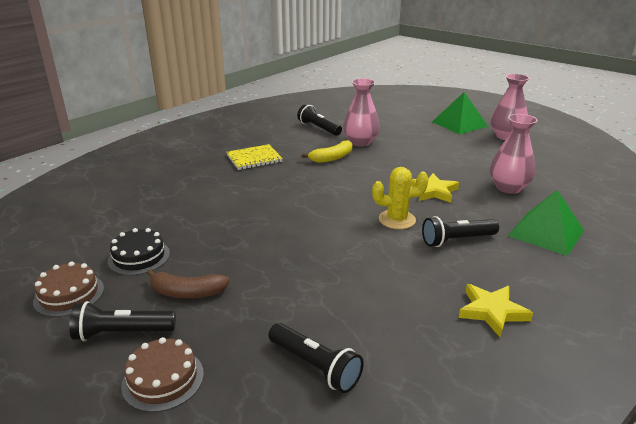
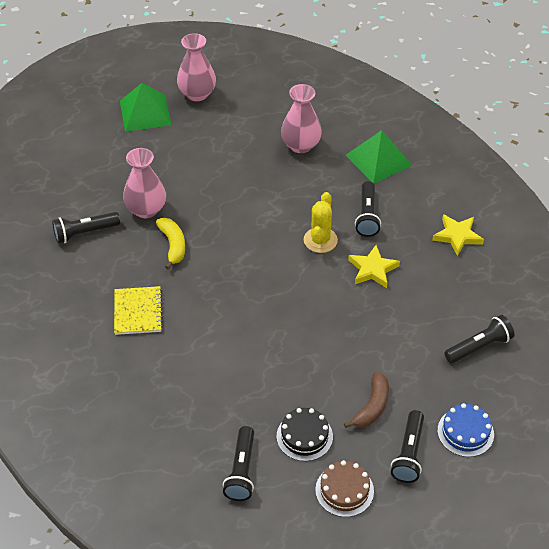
camera: 70 degrees left, 20 degrees up
(94, 231) = (241, 471): none -> black flashlight
(163, 379) = (465, 432): brown cake -> blue cake
(433, 191) = (283, 196): yellow star -> yellow star (373, 269)

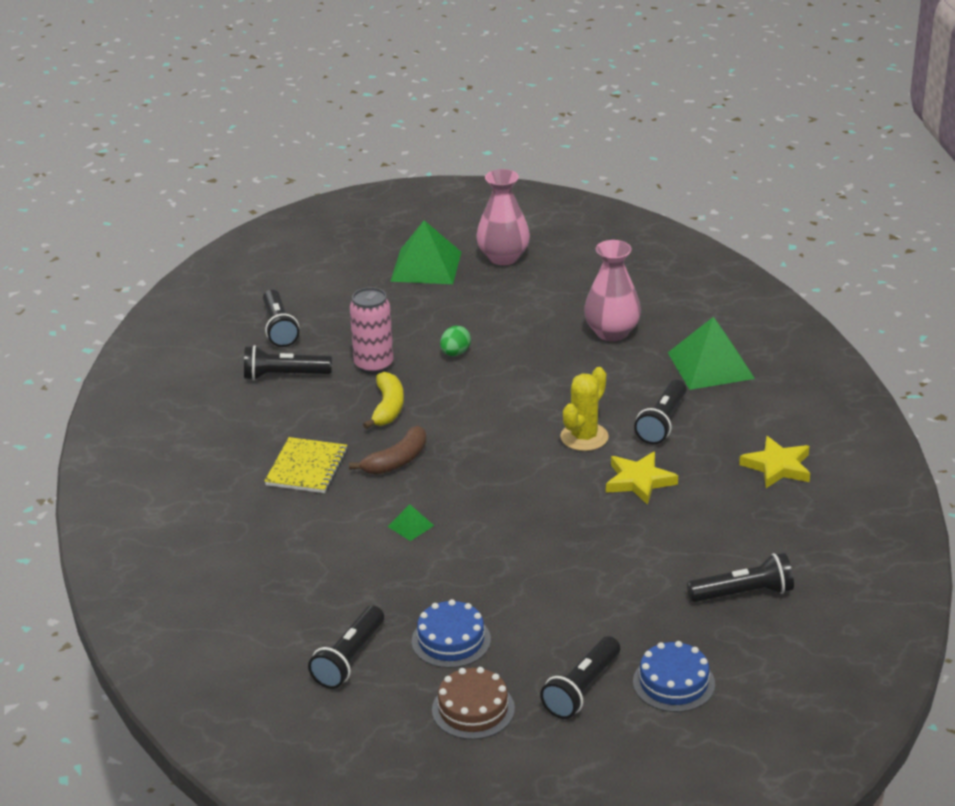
camera: 20 degrees right, 15 degrees down
(62, 191) = (279, 328): none -> black flashlight
(146, 209) = (374, 365): pink vase -> pink can
(200, 186) = (455, 353): none -> green egg
(234, 345) = (411, 526): none -> green pyramid
(304, 436) = (451, 640): black cake -> blue cake
(372, 406) = (559, 628): brown banana -> brown banana (397, 461)

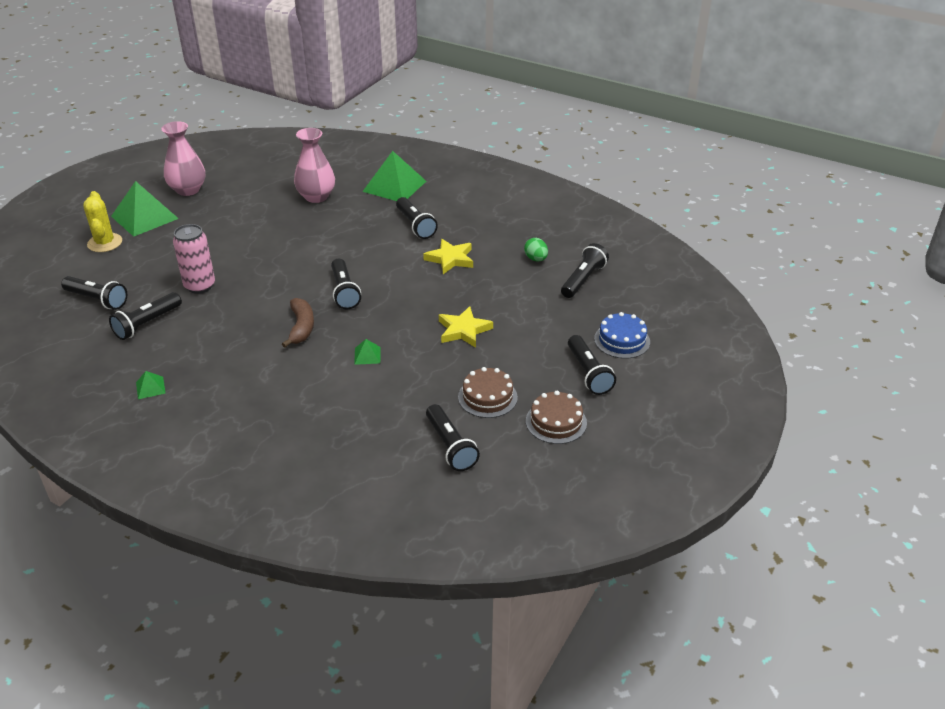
camera: 50 degrees left, 5 degrees up
(208, 436) = (150, 387): none -> green pyramid
(307, 468) = (250, 364): yellow notebook -> none
(388, 408) = (248, 303): yellow banana -> none
(451, 640) = (487, 397): blue cake -> brown cake
(455, 353) = (242, 253): green egg -> green egg (536, 259)
(485, 450) = (344, 292): none -> black flashlight
(584, 437) = (387, 254): yellow cactus -> yellow cactus (105, 243)
(777, 466) = (503, 214): yellow star -> yellow star (463, 330)

